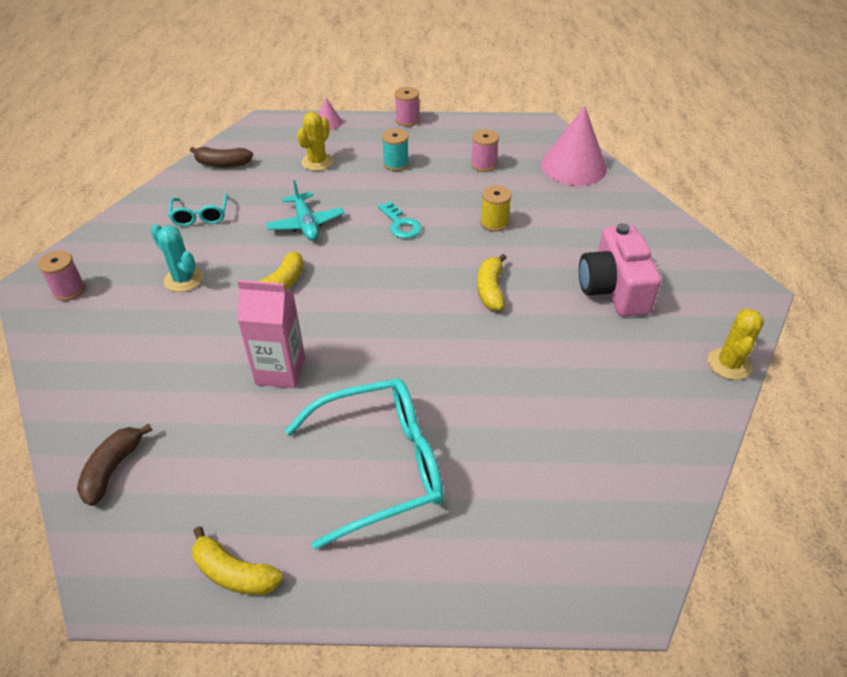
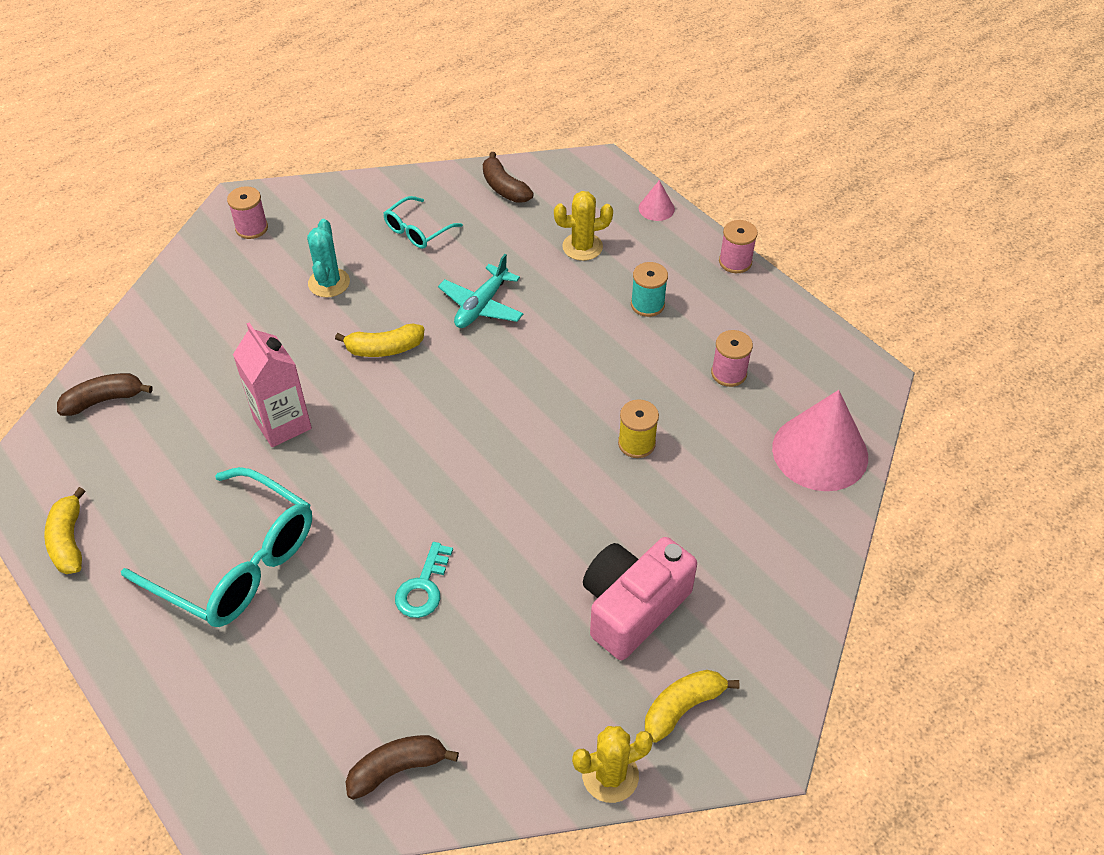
camera: 50 degrees right, 5 degrees up
(401, 224) = (554, 373): turquoise key -> turquoise key (423, 587)
(490, 289) = (528, 503): yellow banana -> yellow banana (682, 707)
(647, 466) = (397, 769): none -> brown banana

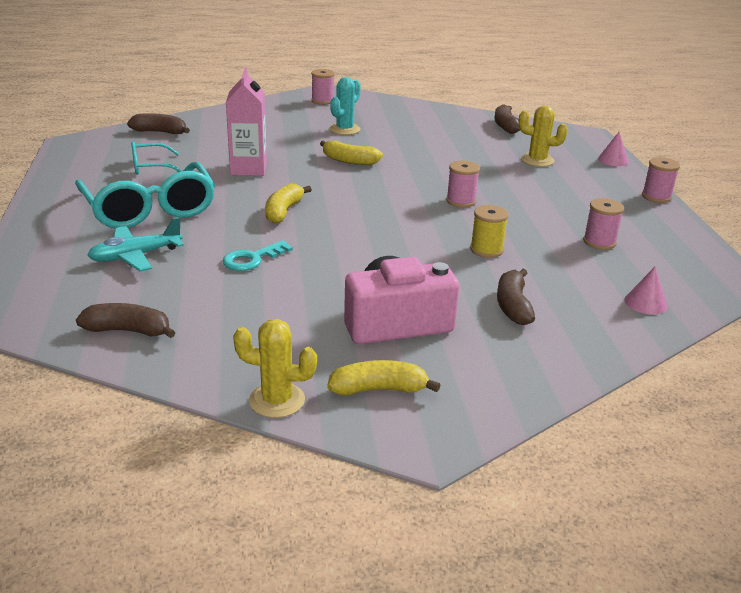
camera: 30 degrees right, 20 degrees down
(69, 541) = (71, 171): yellow banana -> yellow banana (283, 211)
(417, 230) = (426, 126): turquoise glasses -> turquoise glasses (150, 167)
(481, 306) = (436, 163): turquoise plane -> turquoise plane (135, 256)
(556, 368) = (461, 201): none -> pink spool
(647, 304) = (562, 195): turquoise spool -> none
(715, 521) = (513, 306): none -> brown banana
(820, 452) = (645, 303): pink cone -> pink cone, size x0.45

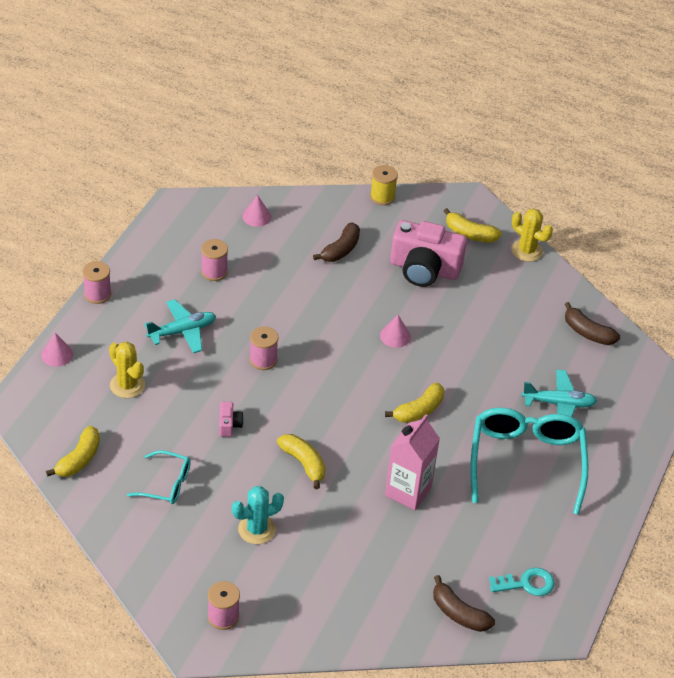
camera: 150 degrees left, 15 degrees up
(150, 167) = (498, 537): turquoise glasses -> turquoise glasses (166, 484)
(252, 259) = (477, 364): turquoise key -> turquoise key (526, 583)
(362, 253) = (395, 336): none -> pink cone
(432, 163) = (229, 425): none -> pink camera
(486, 250) = (304, 300): yellow spool -> yellow spool (382, 197)
(505, 126) = (79, 459): brown banana -> yellow banana
(552, 197) = (182, 331): none -> turquoise plane

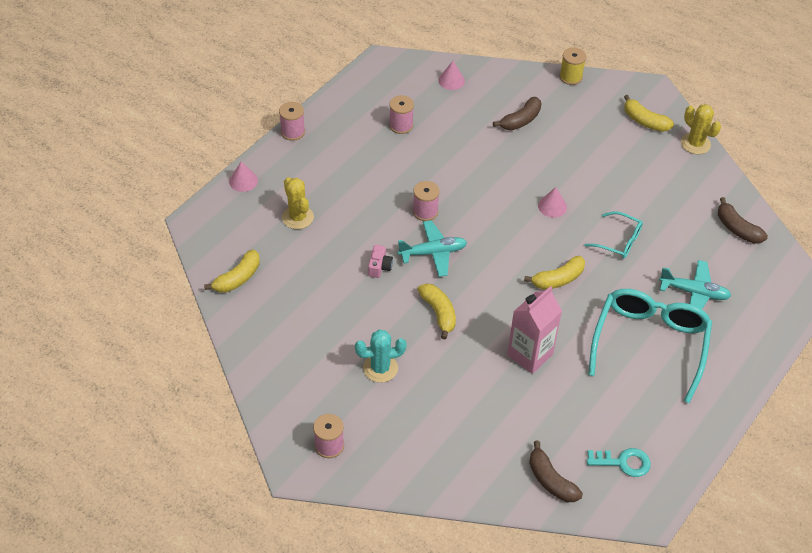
camera: 15 degrees right, 5 degrees up
(166, 484) = (309, 313): turquoise glasses -> turquoise glasses (619, 241)
(182, 331) = (359, 175): turquoise plane -> turquoise plane (433, 253)
(424, 269) = (594, 148): pink camera -> none

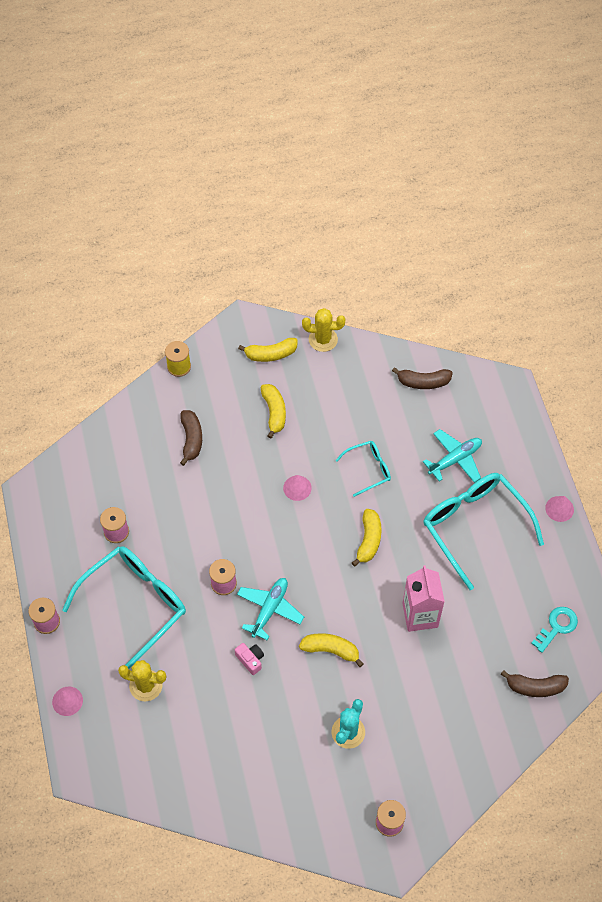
camera: 50 degrees left, 10 degrees up
(238, 278) = (170, 779): yellow banana -> yellow banana (274, 412)
(355, 171) = (135, 604): none -> turquoise glasses
(451, 80) = (101, 455): pink cone -> pink cone (559, 508)

